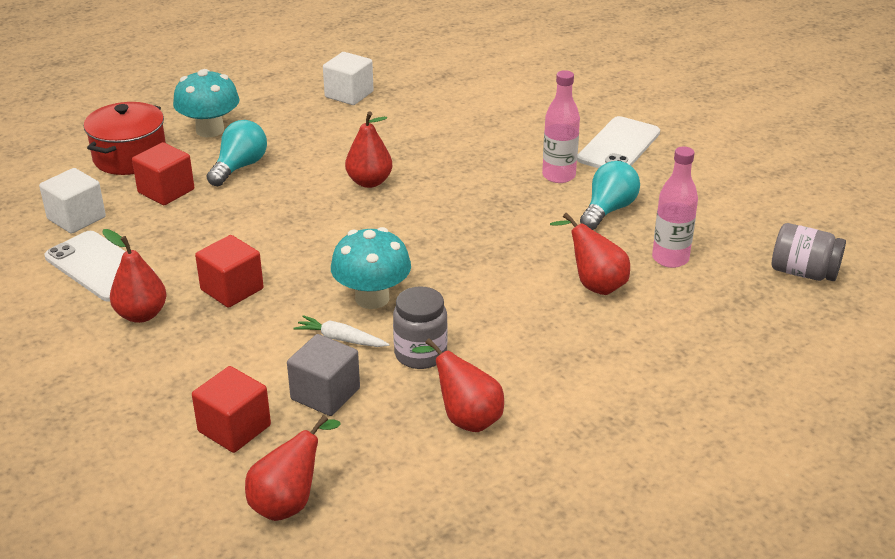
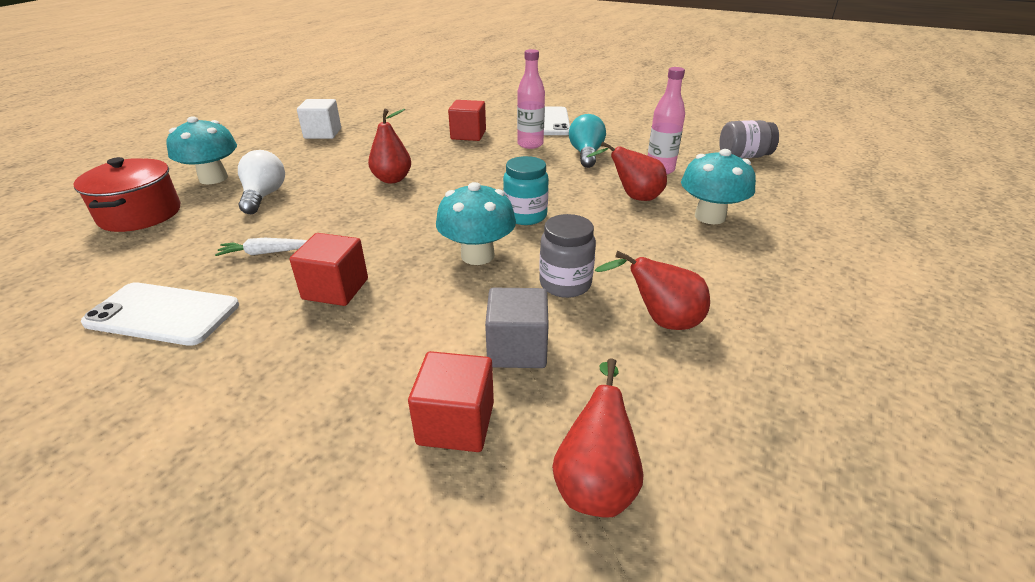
camera: 30 degrees left, 0 degrees up
(76, 218) = (105, 278): white cube -> none
(141, 314) = (248, 344): red pear -> none
(166, 191) = (200, 230): red cube -> red cube (468, 135)
(239, 167) = (264, 196): turquoise light bulb -> white light bulb
(341, 339) = (483, 296): white carrot -> white carrot (266, 253)
(457, 270) = (525, 216): none -> turquoise jar
(649, 336) = (710, 217): none -> turquoise mushroom

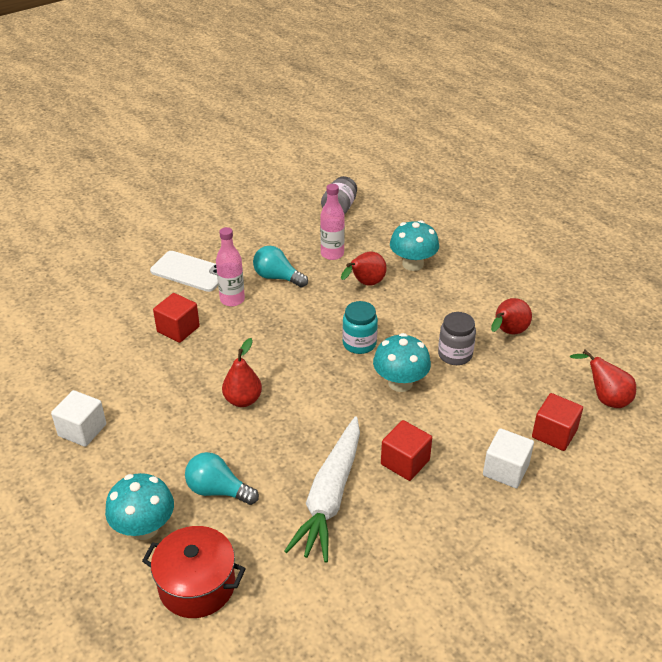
camera: 65 degrees left, 5 degrees up
(163, 314) = (390, 560): white phone -> none
(264, 196) = (218, 490): white light bulb -> turquoise light bulb
(266, 253) = (330, 496): white carrot -> white carrot, size x2.34
(347, 382) = (505, 470): none -> white cube
(517, 349) = (507, 394): grey cube -> none

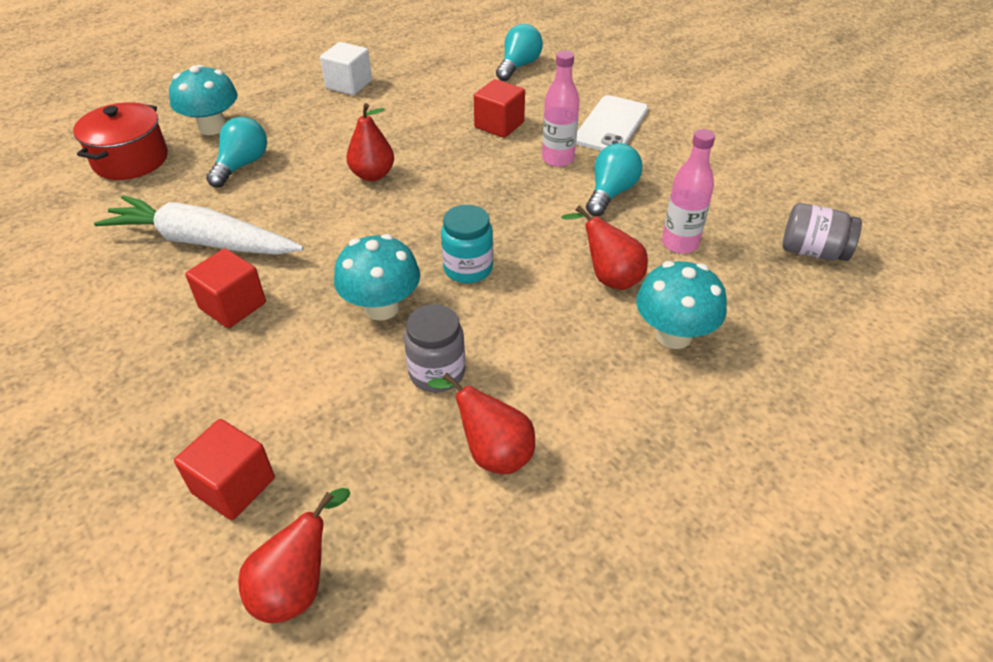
camera: 90 degrees right, 5 degrees up
(80, 317) = (518, 66): none -> turquoise light bulb
(505, 470) = (181, 411): white cube -> none

